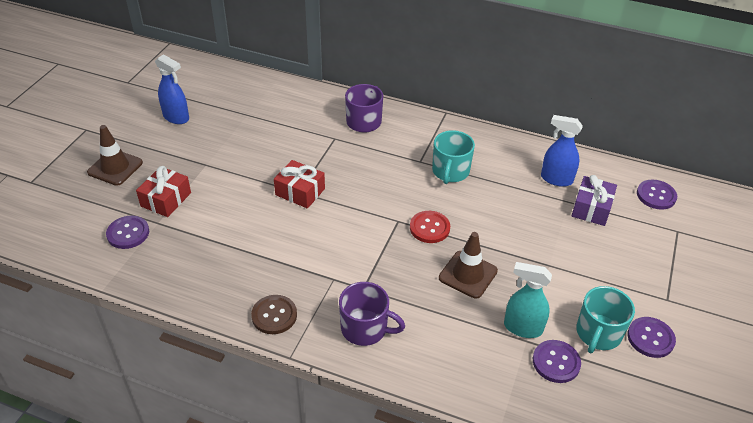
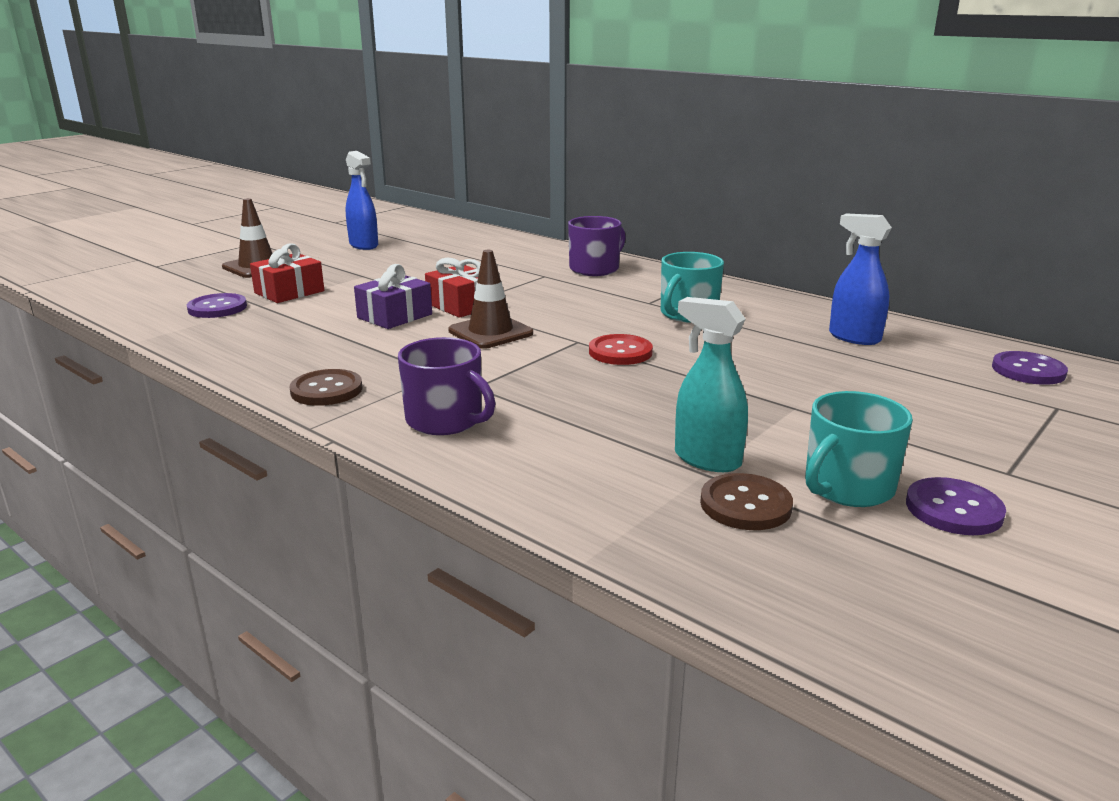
camera: 20 degrees right, 20 degrees down
(468, 274) = (649, 397): brown traffic cone -> brown traffic cone (490, 332)
(556, 362) = (745, 505): purple button -> brown button
(591, 208) = (901, 368): purple gift -> purple gift (394, 316)

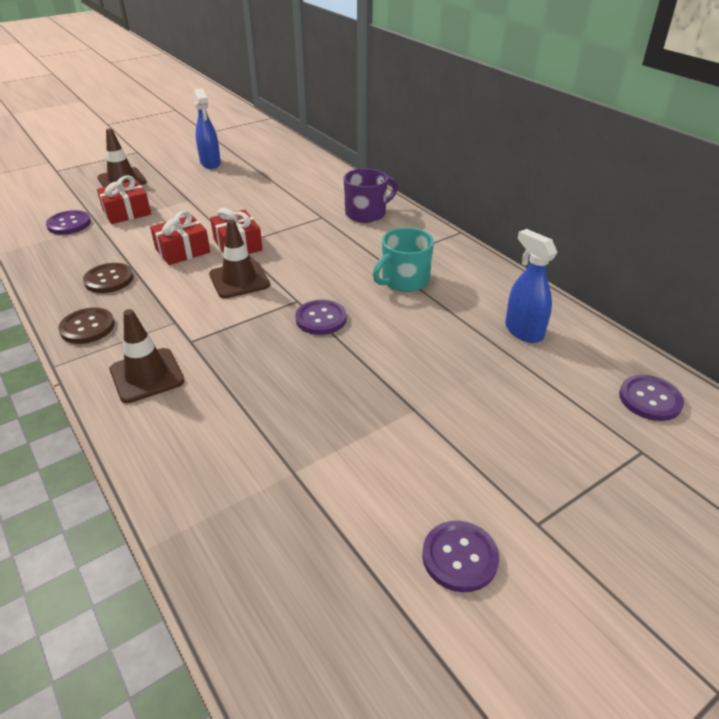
camera: 15 degrees right, 15 degrees up
(394, 316) = (182, 250): purple gift -> red gift
(446, 420) = (147, 375): purple mug -> brown traffic cone
(620, 352) = (321, 319): red button -> purple button
(706, 459) = (305, 457): turquoise spray bottle -> none
(745, 505) = (300, 514): brown button -> brown button (109, 279)
(847, 487) = (391, 512): turquoise mug -> none

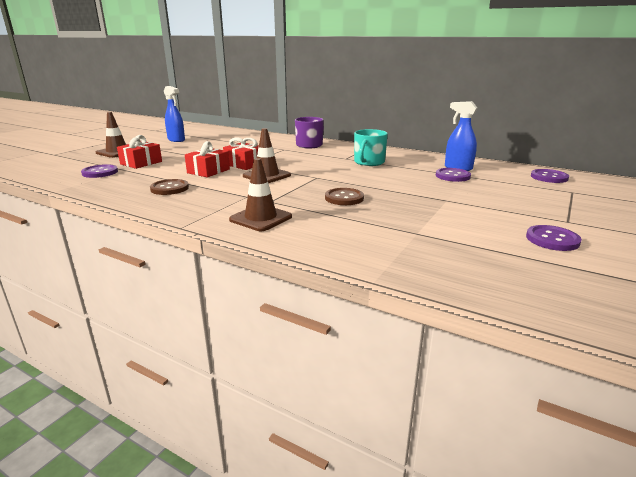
camera: 25 degrees left, 15 degrees down
(87, 327) = (183, 208): brown button -> brown button (344, 198)
(321, 319) = (342, 181): purple button -> purple button (452, 176)

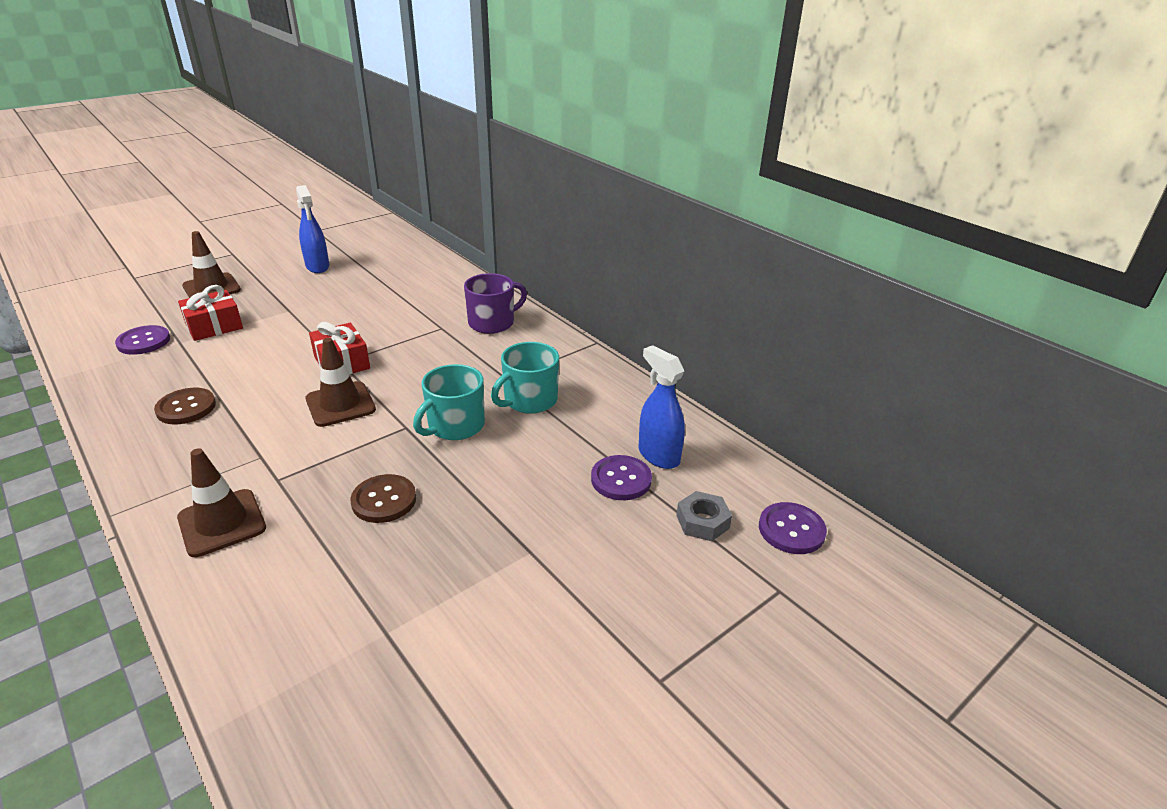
camera: 20 degrees right, 10 degrees up
(208, 171) = (276, 371): red gift -> none
(343, 173) = (455, 426): none -> turquoise mug
(509, 181) = (702, 522): none -> grey nut
(552, 239) = (570, 725): purple button -> none

